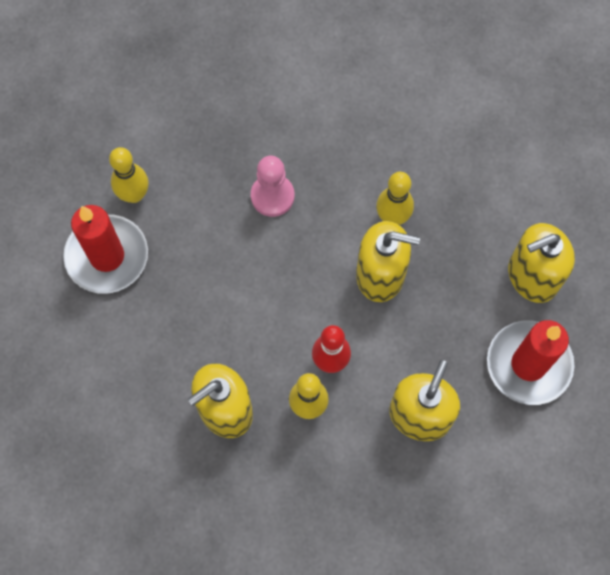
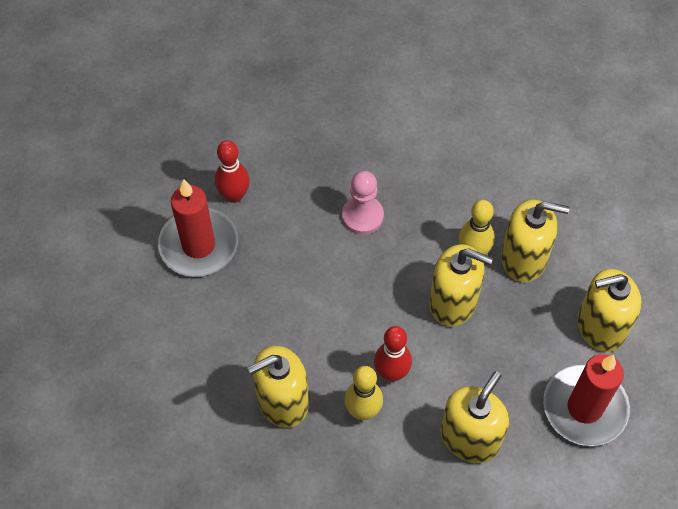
camera: 10 degrees right, 10 degrees down
(134, 194) = (234, 195): yellow bowling pin -> red bowling pin
(445, 215) = (523, 258): none -> yellow soap dispenser

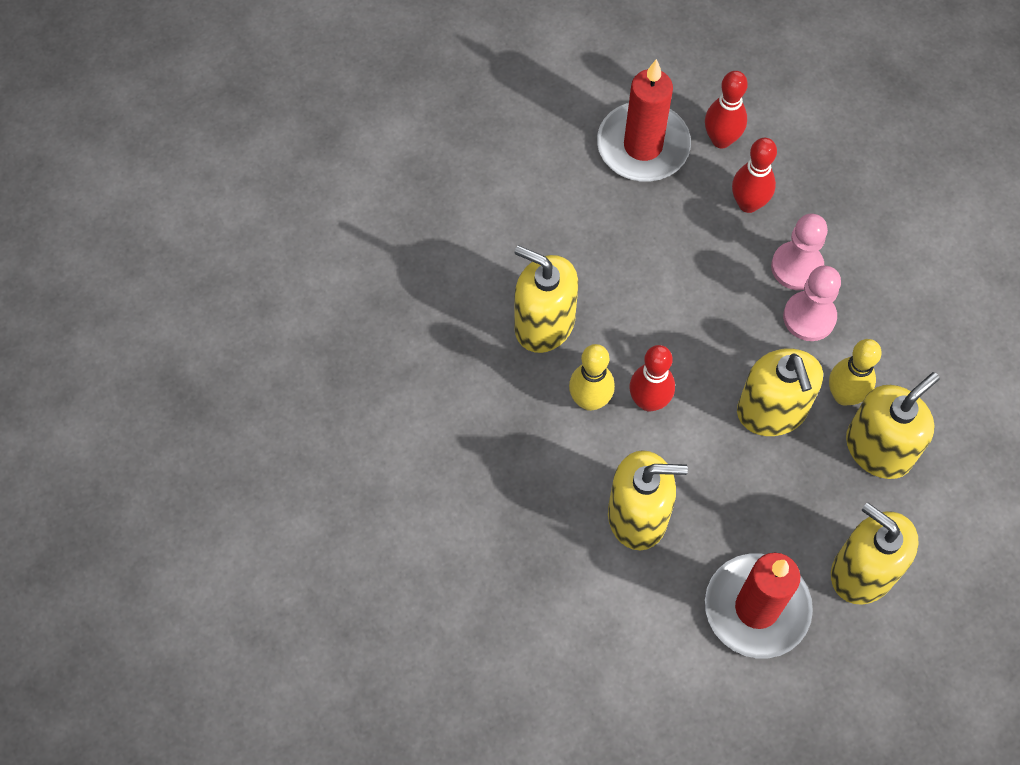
camera: 55 degrees right, 5 degrees up
(294, 212) = (748, 203): none -> red bowling pin
(403, 234) = (809, 317): none -> pink pawn
(523, 258) = (878, 448): yellow soap dispenser -> yellow soap dispenser turned 105 degrees counterclockwise

